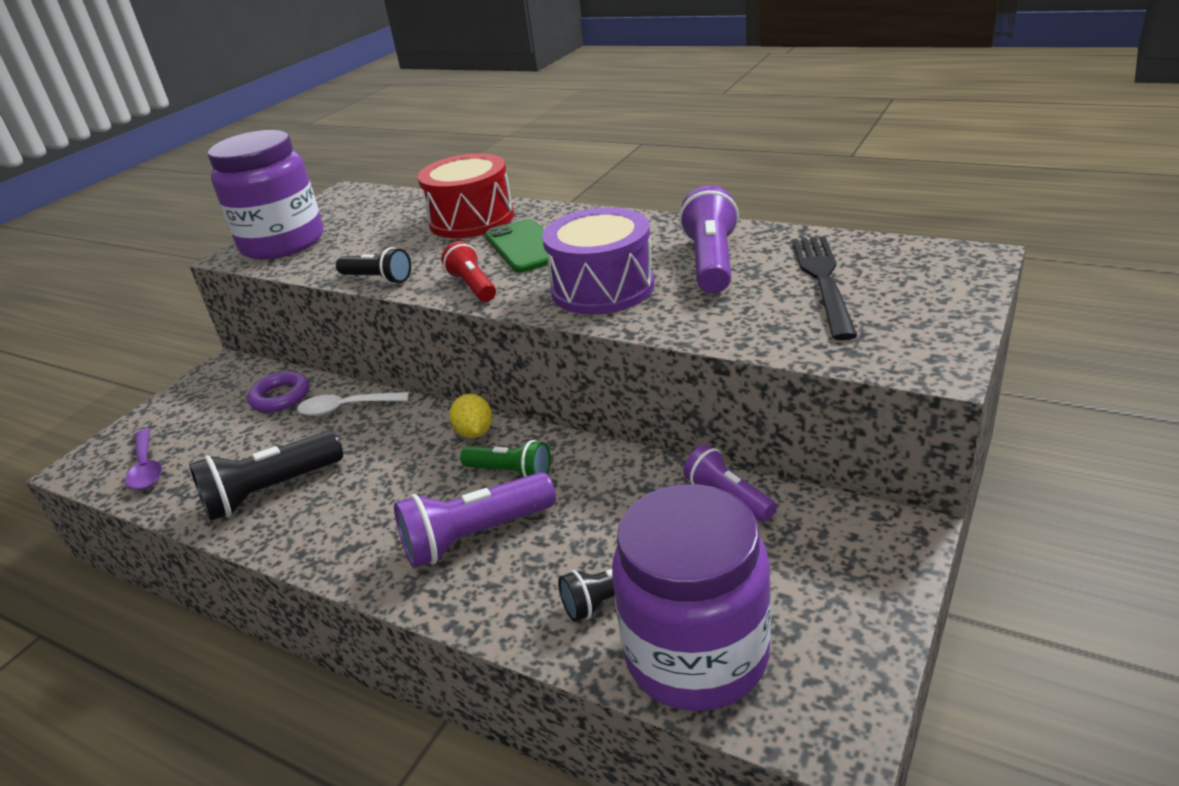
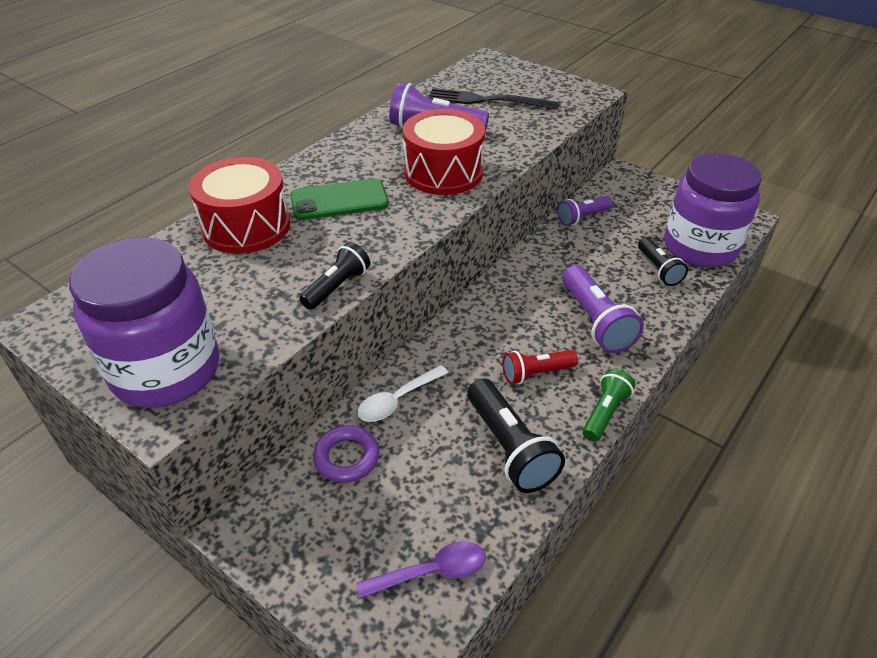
camera: 85 degrees left, 10 degrees up
(346, 408) = (397, 400): white spoon -> white spoon turned 45 degrees clockwise
(473, 286) = (396, 231): red flashlight -> red flashlight (536, 373)
(474, 432) = (474, 317): yellow lemon -> none
(510, 472) = (531, 301): green flashlight -> green flashlight (605, 413)
(602, 288) = (443, 172): purple drum -> red drum

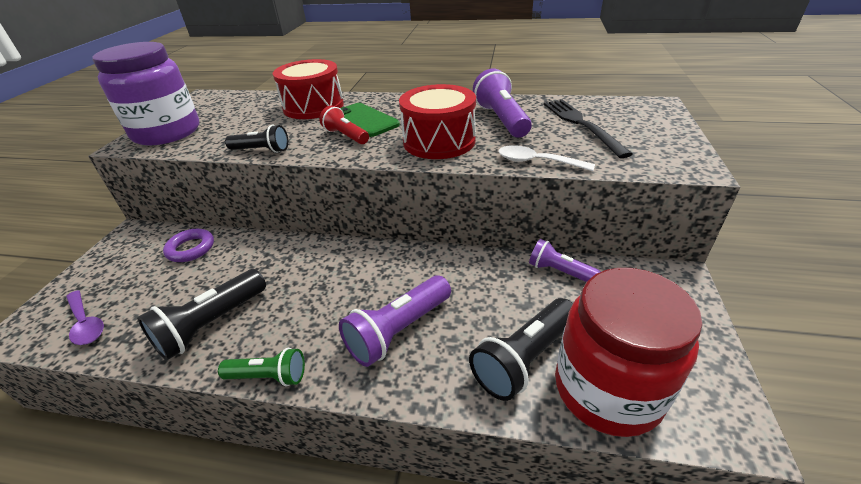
camera: 65 degrees right, 5 degrees down
(397, 400) = (250, 250): white spoon -> white spoon (537, 162)
(536, 373) = (306, 312): red flashlight -> red flashlight (346, 136)
(658, 269) = (524, 358): black flashlight -> black flashlight, size x1.59
(700, 247) = (607, 389): purple jar -> red jar

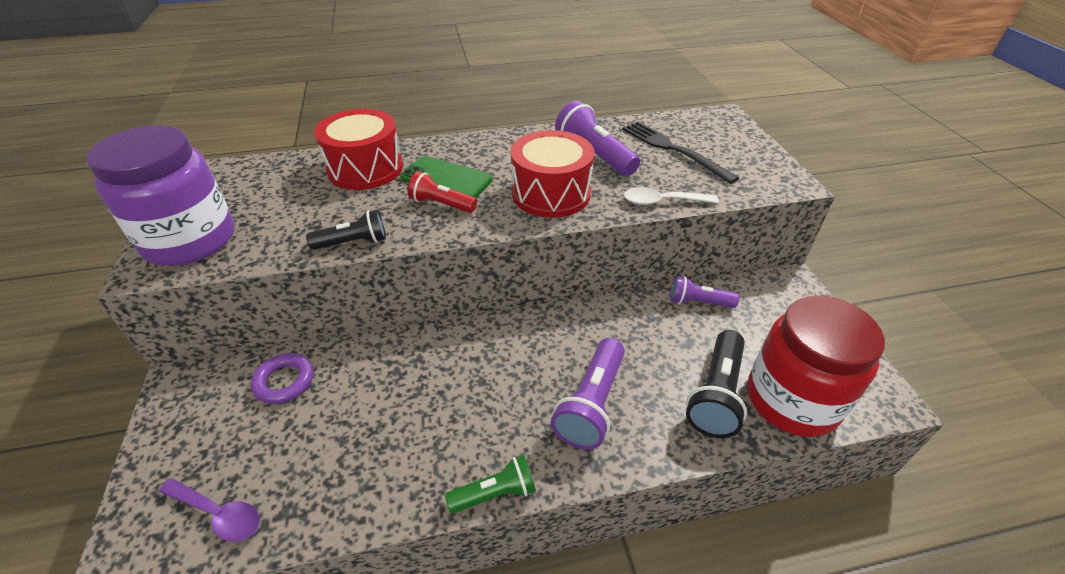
camera: 25 degrees left, 5 degrees up
(211, 324) = (387, 461): black flashlight -> none

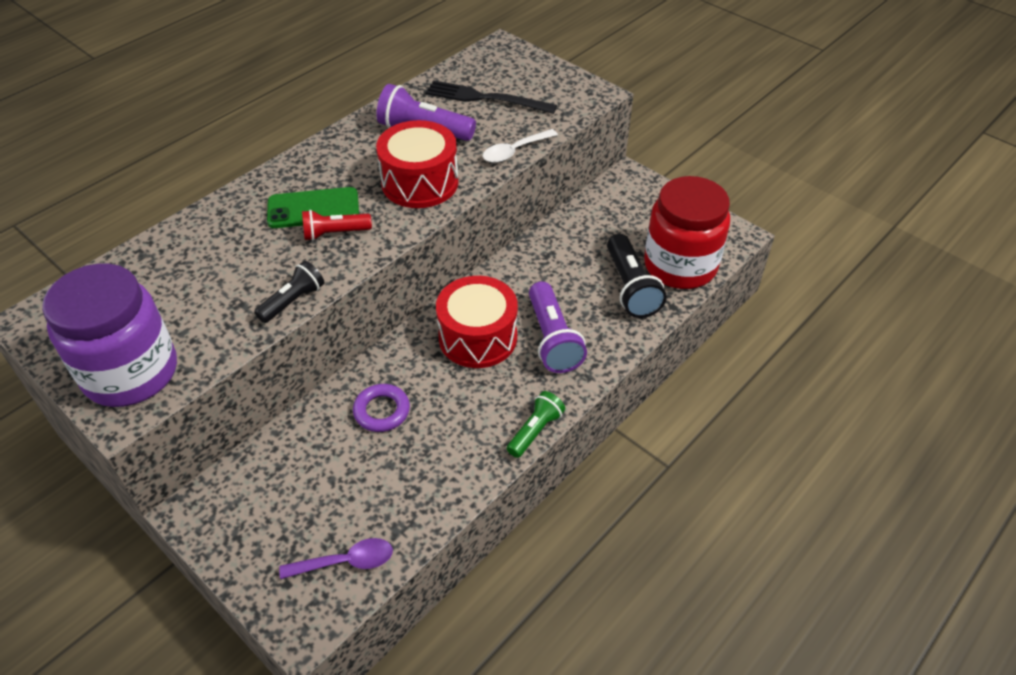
camera: 35 degrees left, 5 degrees up
(284, 381) = (293, 455): purple ring -> purple ring (382, 411)
(365, 168) = (222, 232): red drum -> red drum (478, 337)
(698, 302) = (572, 225): purple flashlight -> none

